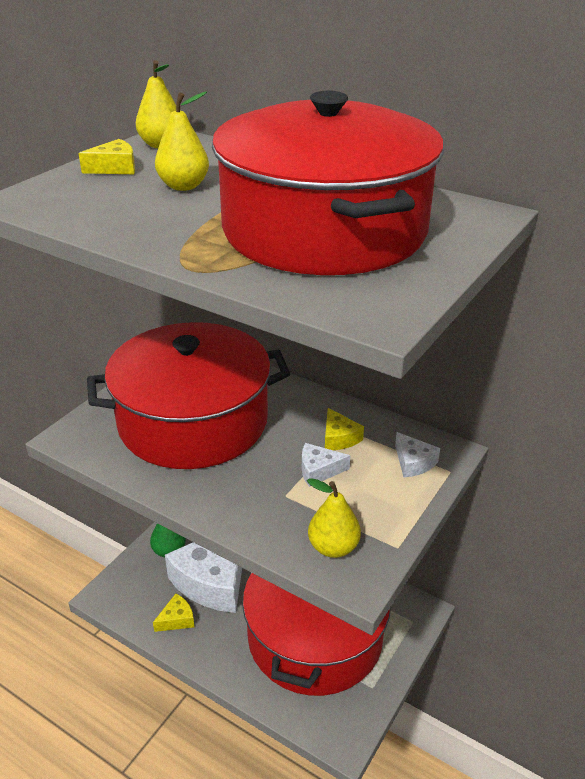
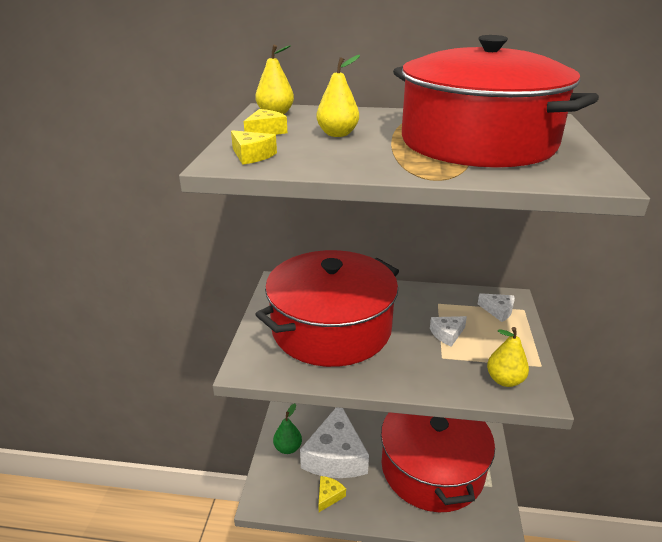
camera: 25 degrees left, 5 degrees down
(339, 438) = (439, 310): yellow cheese -> yellow cheese (252, 155)

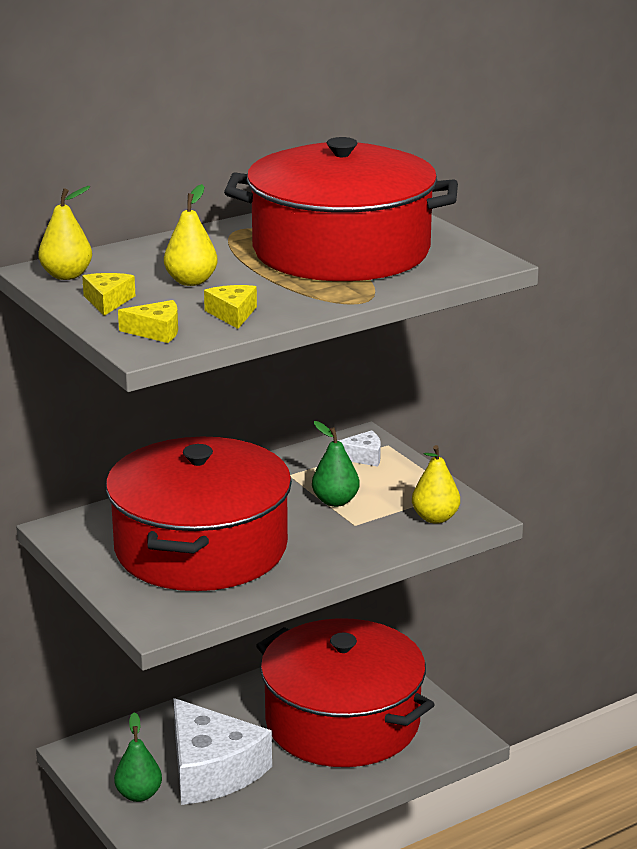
camera: 40 degrees left, 5 degrees down
(329, 496) = (248, 810): yellow cheese -> yellow cheese (232, 314)
(447, 334) = (335, 501): white cheese -> green pear

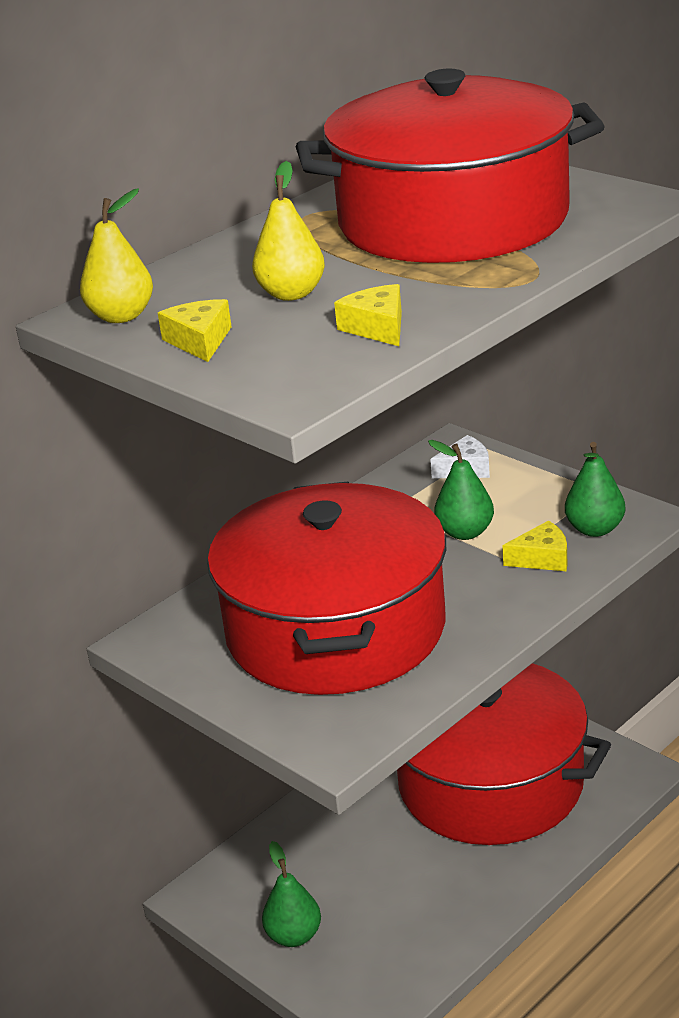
camera: 10 degrees left, 5 degrees up
(156, 331) = (293, 370): yellow cheese -> yellow cheese (542, 558)
(212, 770) = (367, 882): white cheese -> none
(435, 518) = (595, 529): yellow pear -> green pear

